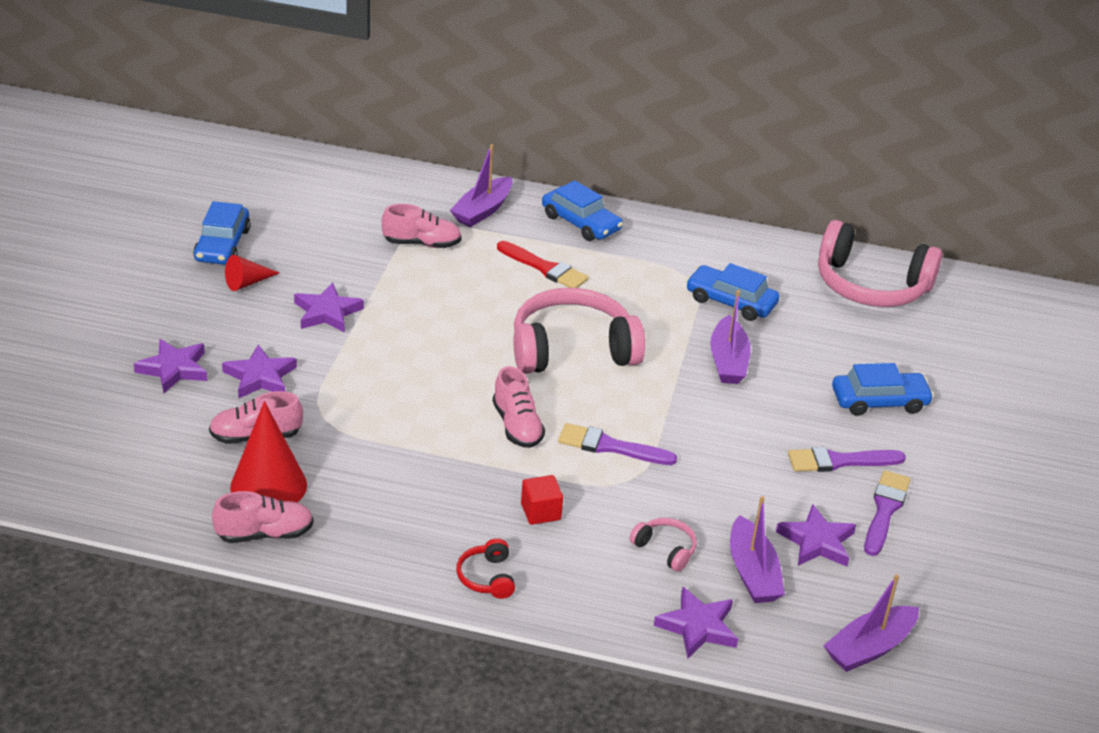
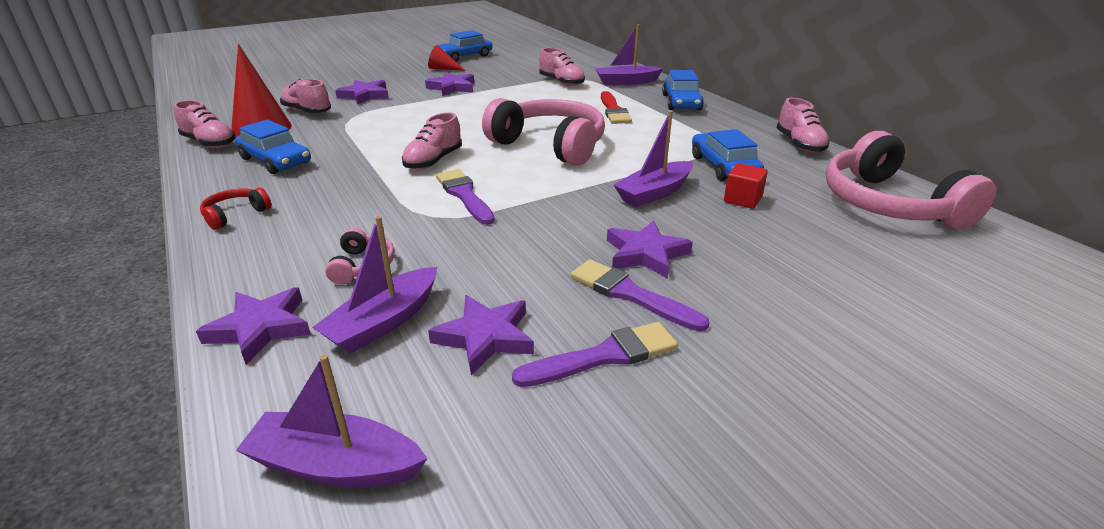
camera: 50 degrees right, 5 degrees down
(174, 369) = (340, 81): purple star -> purple star (645, 254)
(540, 512) = (344, 202): red cube -> red cube (742, 199)
(744, 240) = (799, 144): none -> pink shoe
(879, 401) = (758, 275): blue car -> blue car (275, 160)

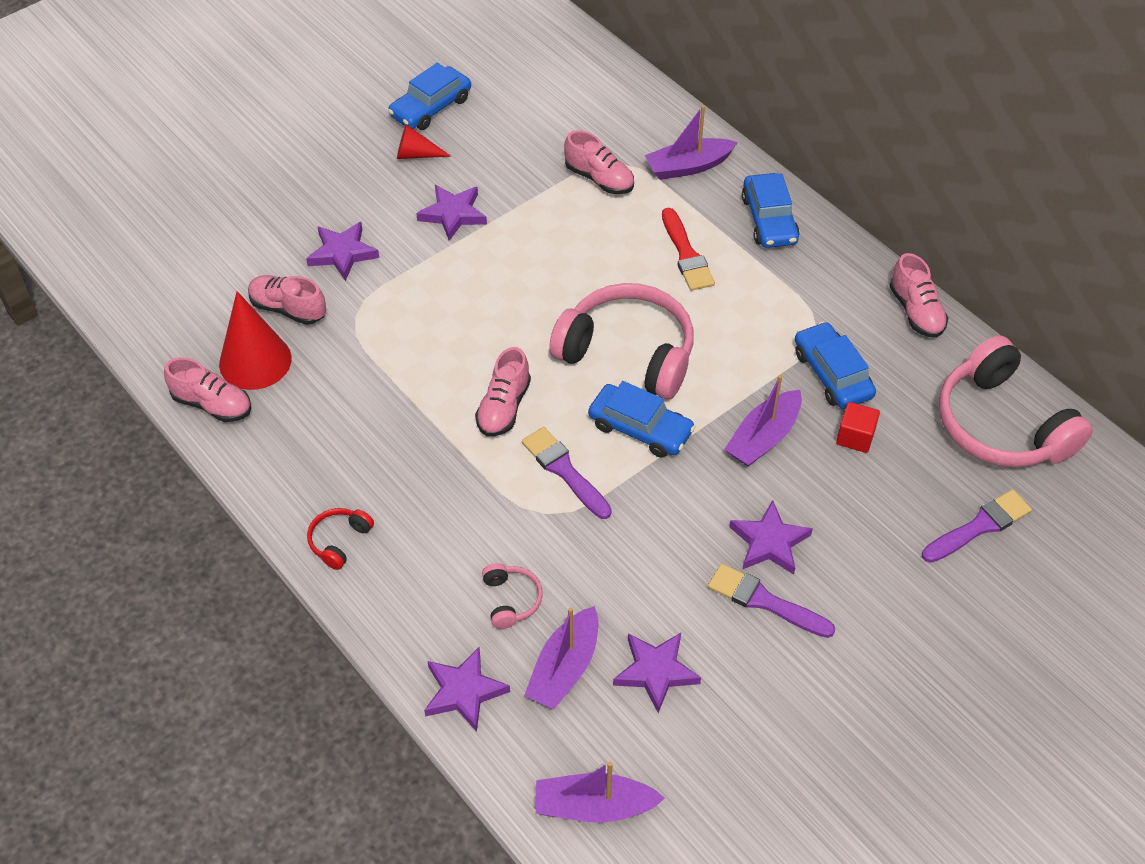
camera: 10 degrees left, 20 degrees up
(275, 160) = (318, 432): blue car -> blue car (640, 428)
(604, 356) = (756, 677): purple brush -> purple brush (979, 526)

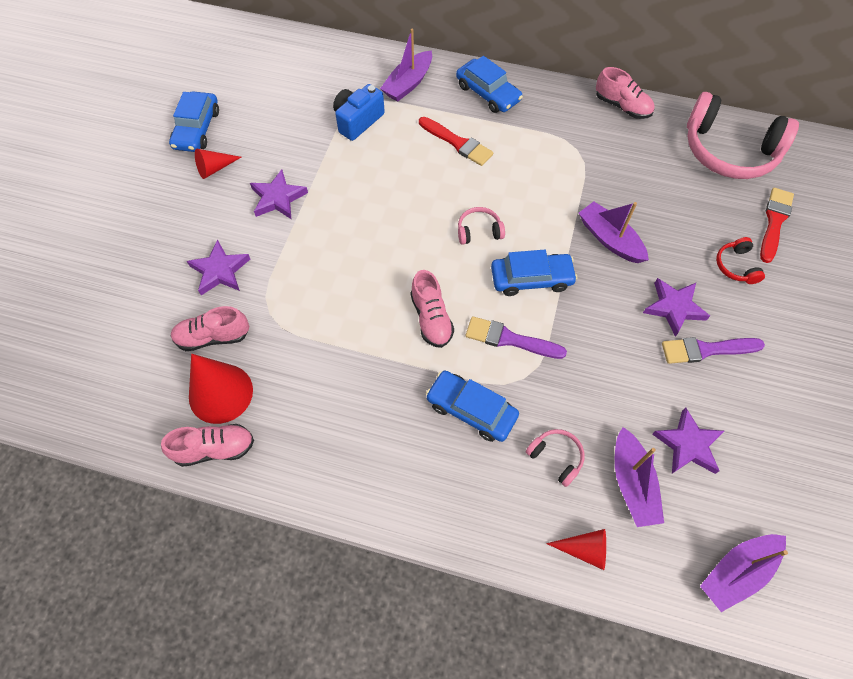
camera: 35 degrees left, 10 degrees up
(339, 541) = (401, 495): red headphones -> red headphones (736, 266)
(464, 691) = (584, 549): purple star -> red cone
(599, 179) = (358, 121): pink shoe -> blue camera
(628, 353) = (479, 231): pink headphones -> pink headphones, size x0.43
(763, 438) = (609, 239): purple boat -> purple boat turned 135 degrees clockwise
(832, 374) = (611, 173): blue car -> blue car (471, 410)
(855, 437) = (660, 206): red cube -> none
(979, 526) = (774, 222): purple brush -> red brush

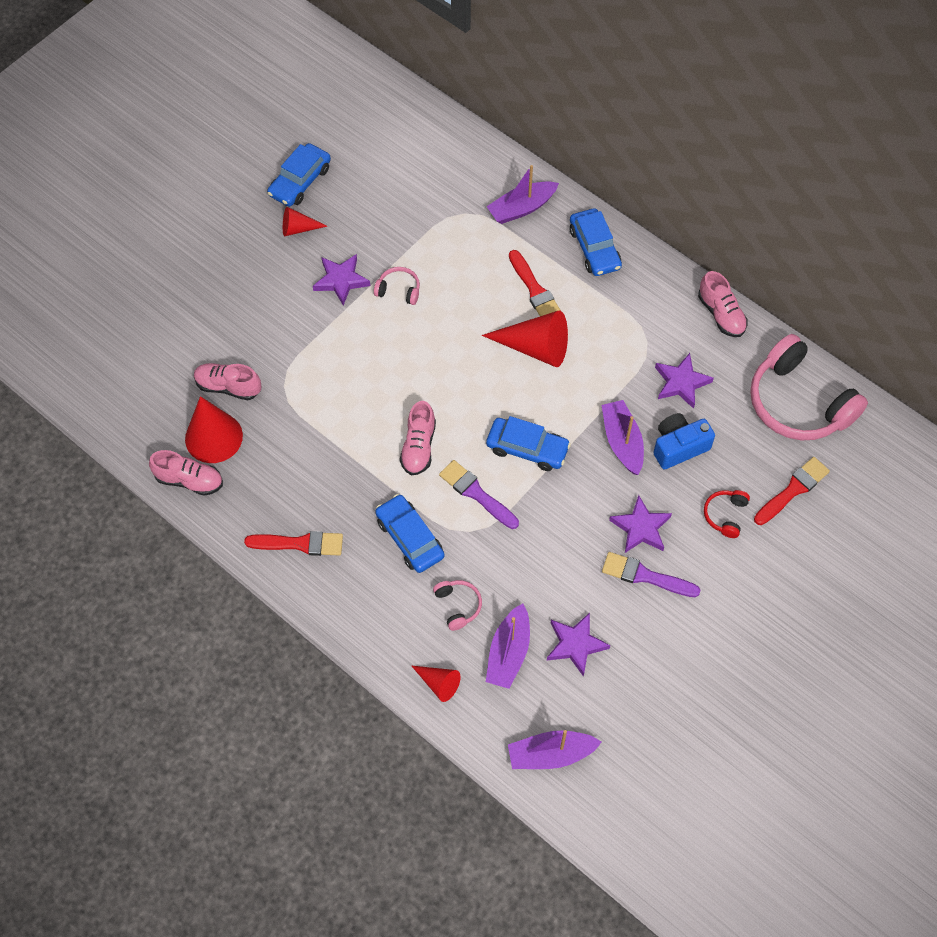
camera: 25 degrees right, 0 degrees up
(220, 271) = (260, 330): purple star -> purple star (681, 383)
(358, 121) = (452, 230): blue camera -> blue camera (679, 447)
(364, 465) = (300, 544): none -> red brush
(479, 231) = (505, 385): pink headphones -> pink headphones (399, 290)
(486, 189) = (535, 347): none -> red cone

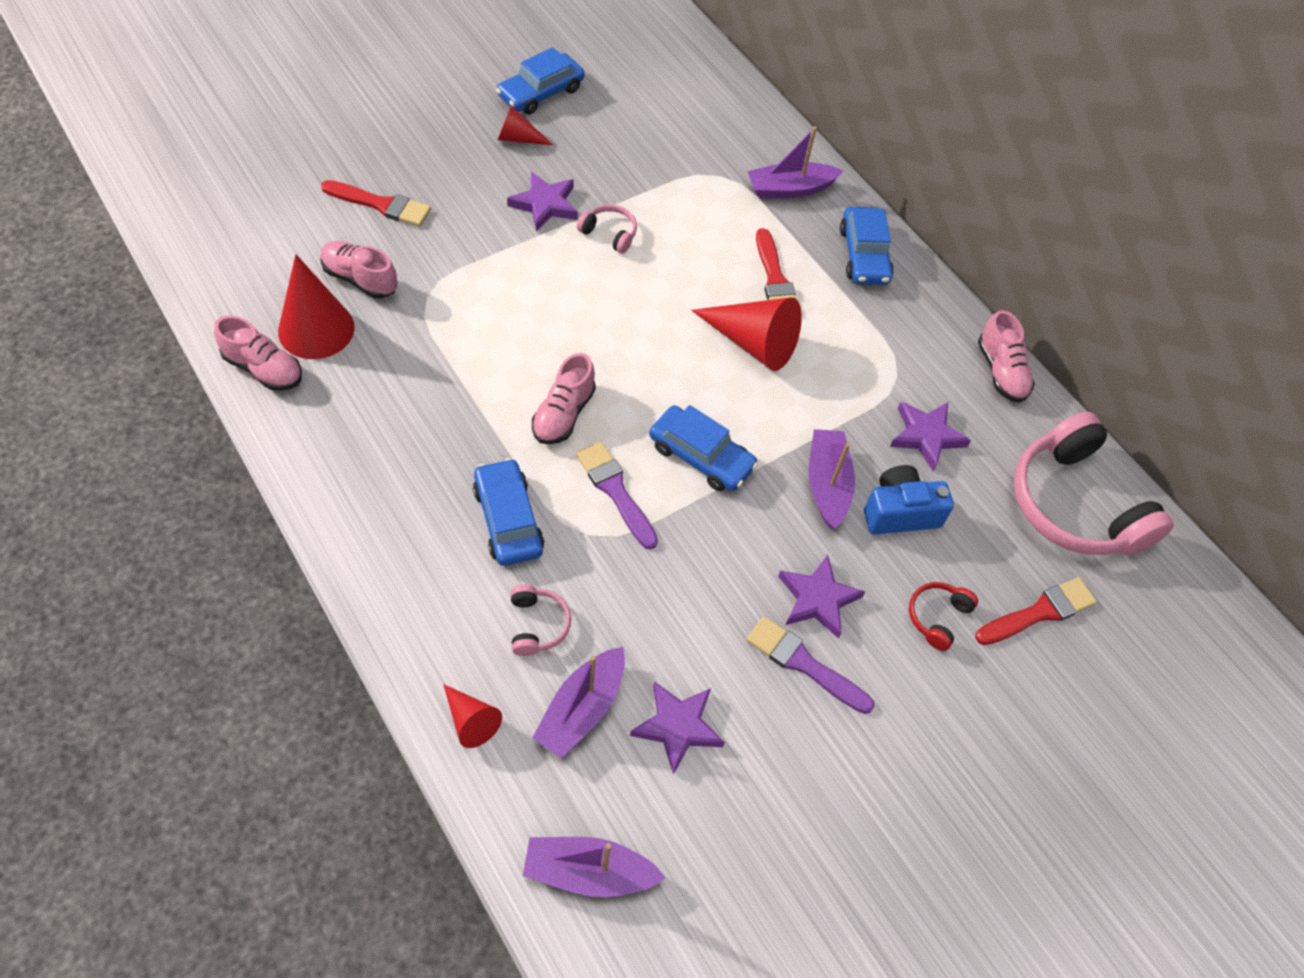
camera: 10 degrees right, 5 degrees down
(300, 544) = (365, 484): red brush -> red brush (381, 205)

